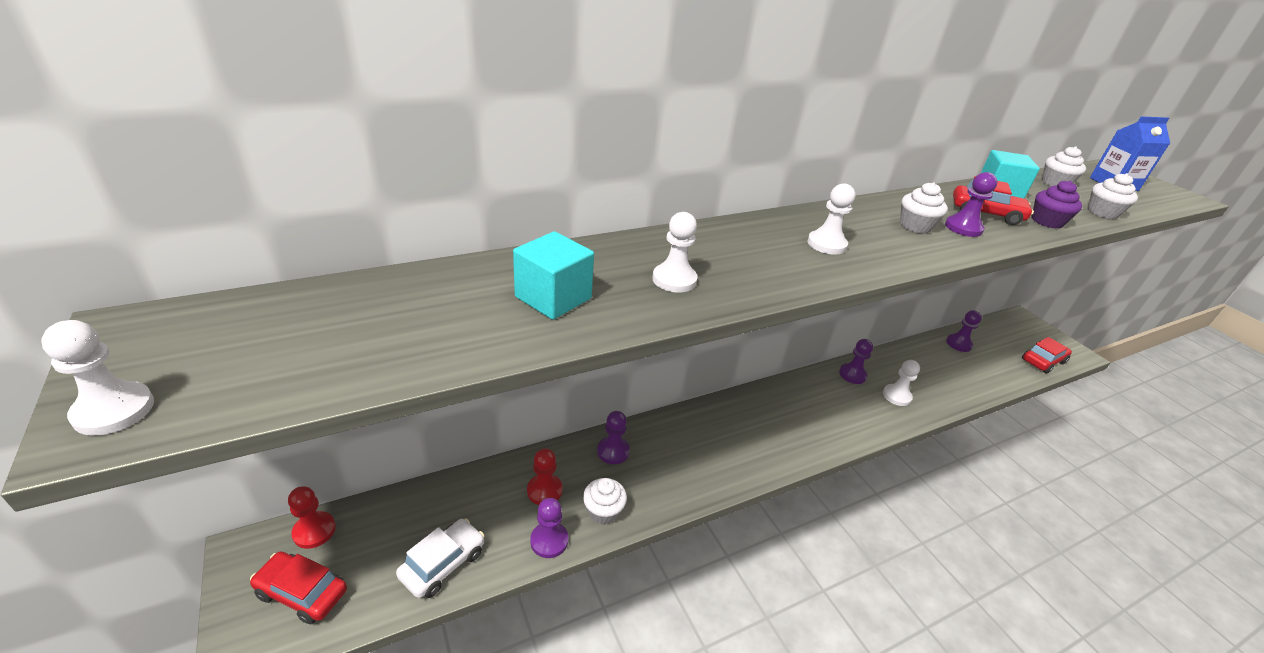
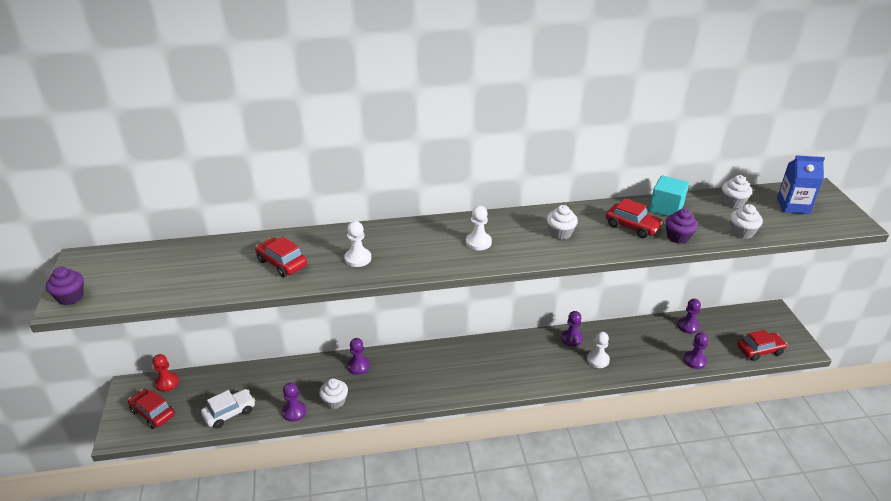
camera: 20 degrees right, 0 degrees up
(114, 410) = (70, 297): white pawn -> purple cupcake
(544, 490) = (304, 383): red pawn -> none
(553, 298) = (282, 263): turquoise cube -> red car
(963, 228) = (598, 237): purple pawn -> purple pawn (694, 360)

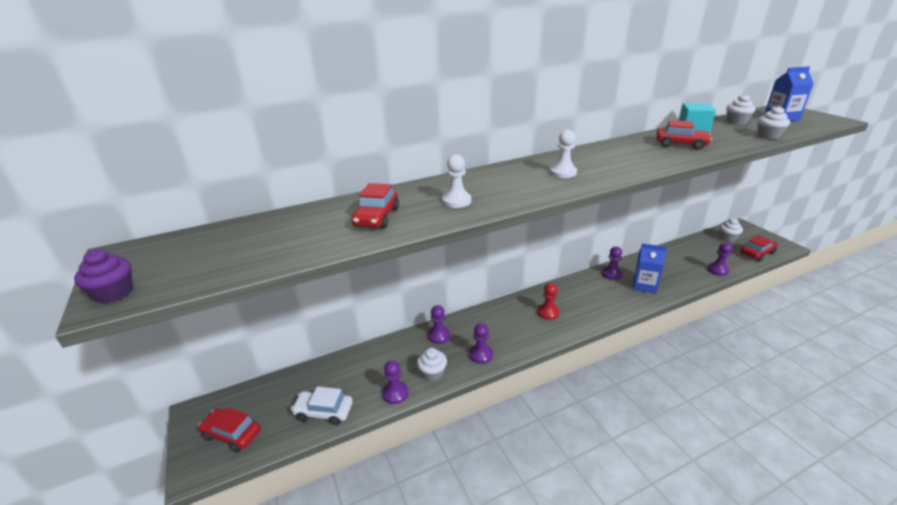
camera: 15 degrees left, 5 degrees down
(167, 383) = (238, 397): red pawn -> red pawn (548, 312)
(229, 413) = (324, 412): white car -> white car turned 120 degrees counterclockwise
(282, 263) = (377, 217): red car -> red car turned 105 degrees counterclockwise
(560, 233) = (628, 156): white cupcake -> white cupcake (727, 238)
(598, 360) = (644, 285): white pawn -> blue carton
(678, 237) = (725, 145): purple cupcake -> none
(688, 326) = (692, 247): purple pawn -> purple pawn (480, 355)

